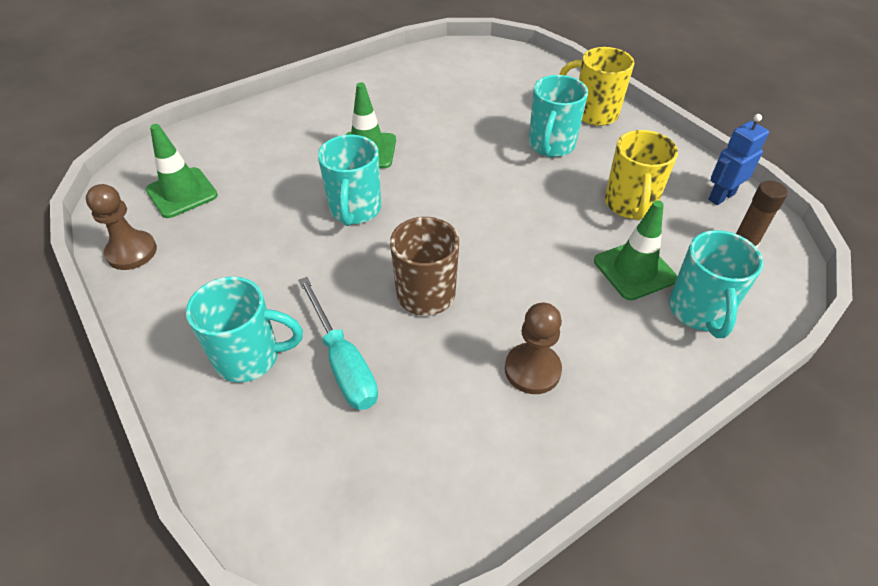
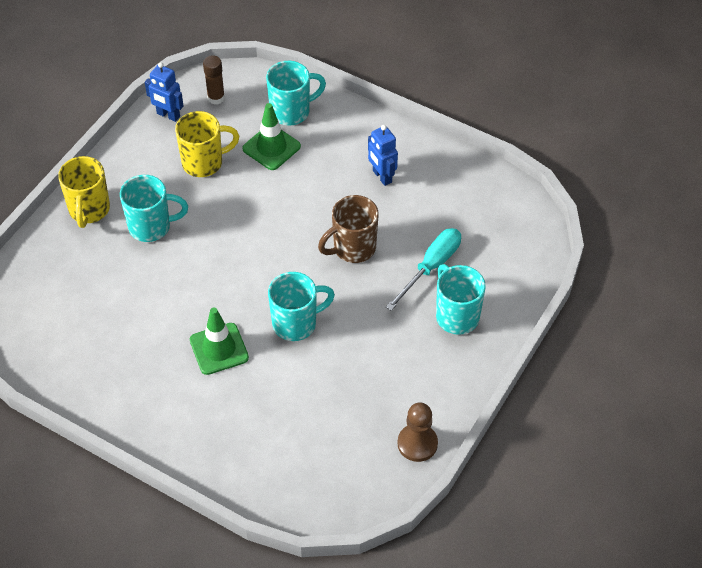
camera: 115 degrees left, 5 degrees up
(182, 193) = (340, 454): green traffic cone -> none
(532, 370) = (382, 176): brown pawn -> blue robot

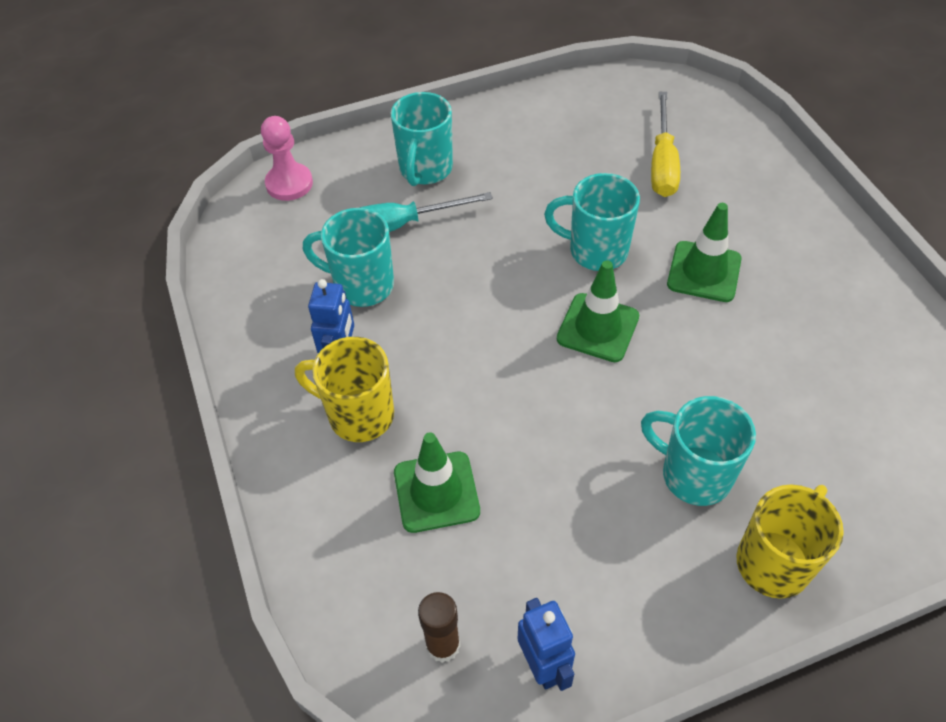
camera: 140 degrees left, 0 degrees up
(204, 162) = (549, 531): yellow mug -> yellow mug (358, 415)
(257, 274) = (598, 328): none -> green traffic cone
(291, 111) = (356, 535): turquoise mug -> turquoise mug (362, 285)
(303, 421) = (662, 163): none -> yellow screwdriver
(353, 248) = (460, 292): brown mug -> none
(417, 443) = (569, 97): brown pawn -> none
(529, 253) = (289, 184): none -> pink pawn

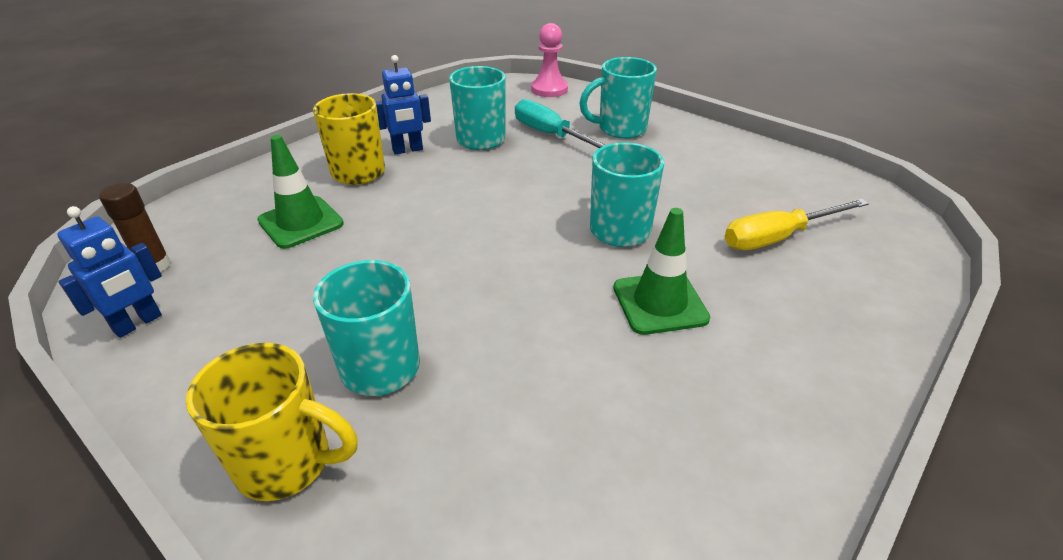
camera: 60 degrees right, 15 degrees down
(598, 328) = (526, 255): green traffic cone -> none

